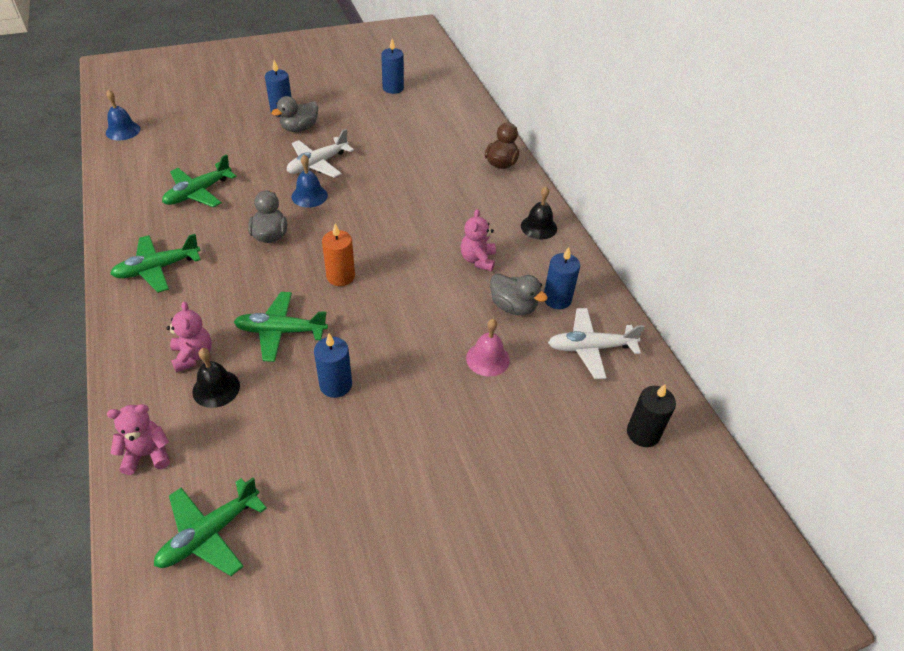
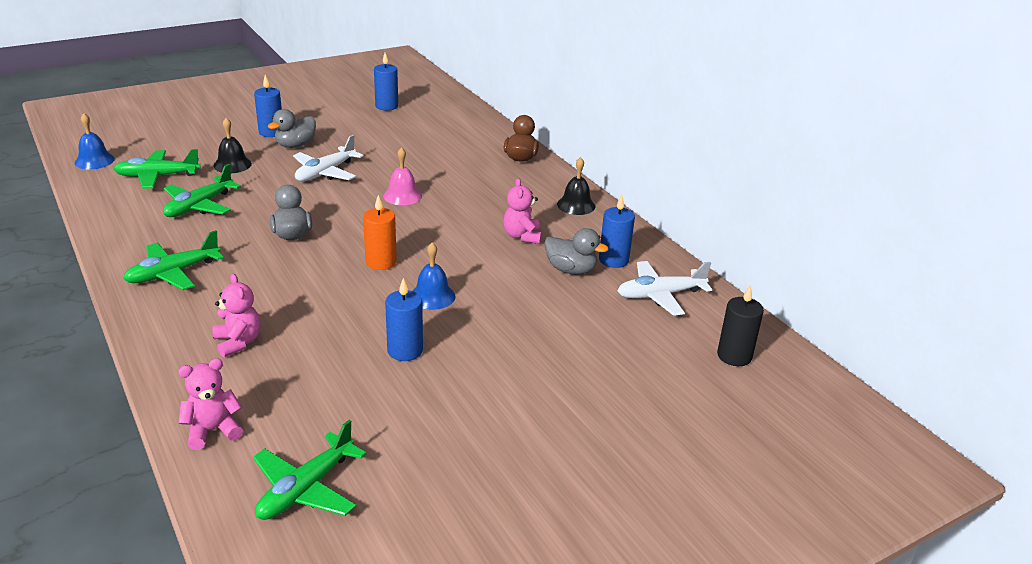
camera: 10 degrees left, 15 degrees down
(216, 388) = (273, 367): black bell -> black bell (232, 165)
(281, 331) = (330, 313): green plane -> green plane (157, 176)
(309, 196) = (325, 199): blue bell -> blue bell (432, 296)
(487, 359) = (558, 314): pink bell -> pink bell (402, 195)

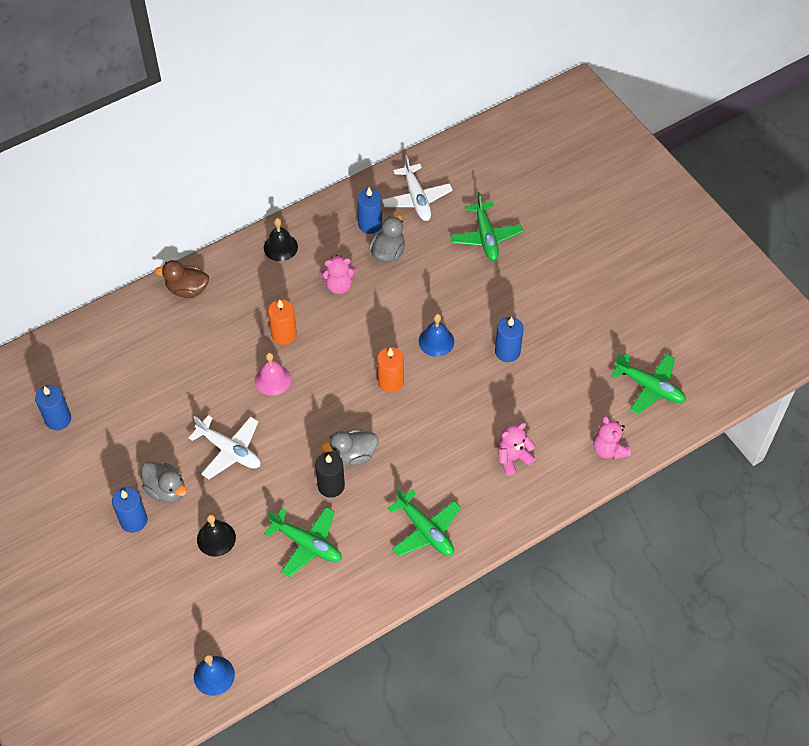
camera: 90 degrees left, 25 degrees up
(157, 176) = (247, 601): green plane -> green plane (485, 237)
(458, 203) = (284, 334): none -> orange candle
(734, 356) = (485, 164): black candle -> black candle (331, 486)

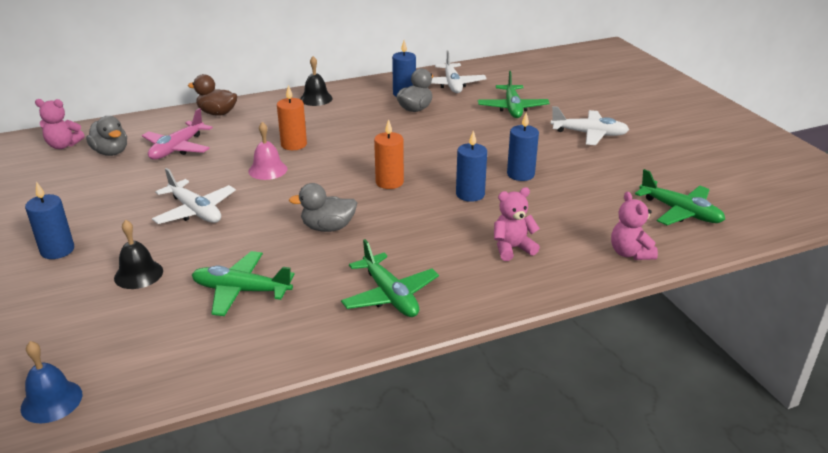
camera: 10 degrees right, 25 degrees down
(58, 419) = (38, 174): blue candle -> blue candle (470, 194)
(166, 490) = (109, 232): grey duck -> grey duck (111, 152)
(172, 357) = (177, 148): none -> pink plane
(307, 544) = (241, 291): green plane -> green plane turned 150 degrees clockwise
(331, 486) = (292, 247): black candle -> none
(338, 285) = (361, 122): pink teddy bear -> pink teddy bear (63, 145)
(436, 341) = (446, 161): blue bell -> none
(565, 274) = (589, 134): none -> white plane

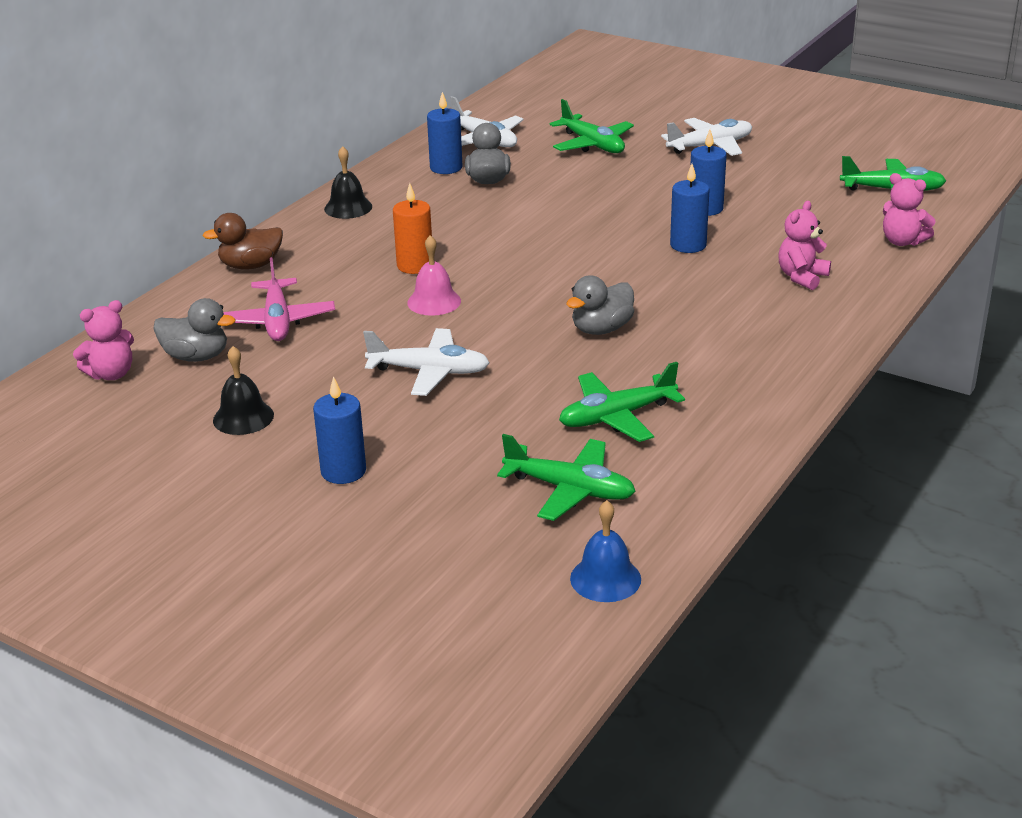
camera: 35 degrees left, 0 degrees up
(138, 274) = (483, 450): black bell -> black bell (243, 417)
(389, 182) = (589, 264): orange candle -> none
(390, 295) = (760, 360): green plane -> green plane (570, 489)

